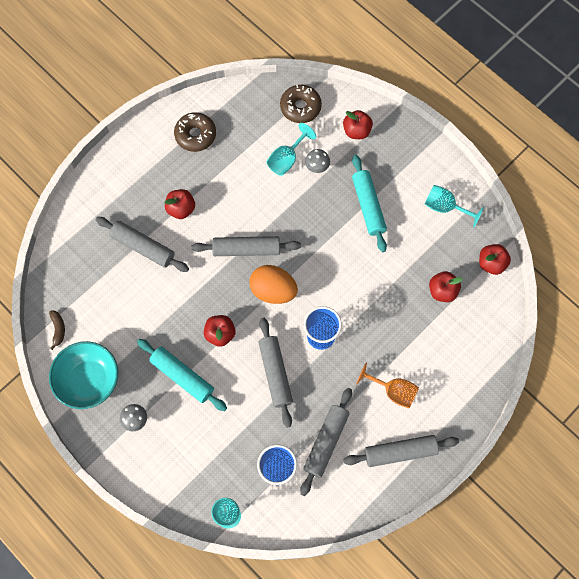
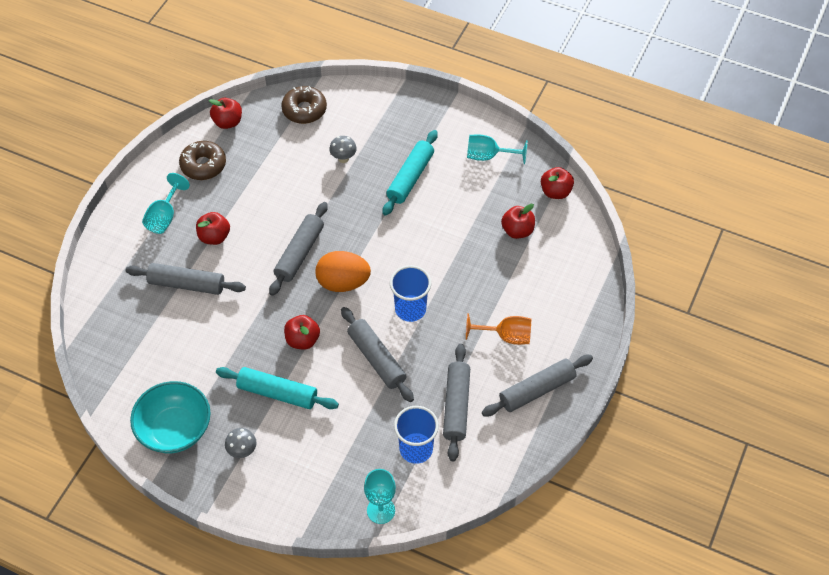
camera: 20 degrees left, 15 degrees down
(58, 329) = (121, 391): brown banana -> none
(246, 249) = (299, 253): grey rolling pin -> grey rolling pin turned 45 degrees counterclockwise
(286, 159) = (309, 160): turquoise goblet -> turquoise goblet (164, 217)
(356, 131) = (371, 115): red apple -> red apple (228, 122)
(368, 206) = (410, 177): turquoise rolling pin -> turquoise rolling pin turned 60 degrees clockwise

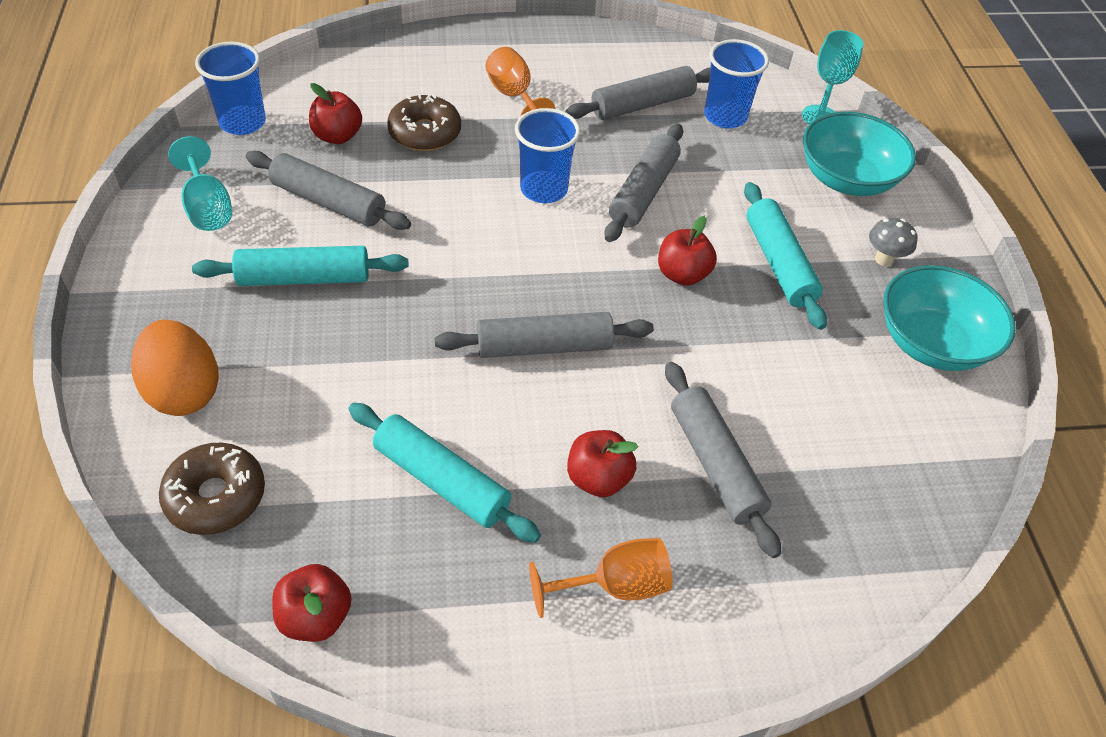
camera: 125 degrees left, 5 degrees down
(164, 217) = (615, 586): turquoise goblet -> orange goblet
(203, 165) = (453, 594): brown donut -> brown donut (425, 133)
(256, 183) = (442, 480): none -> turquoise rolling pin
(315, 482) = (847, 179): none -> turquoise bowl
(343, 158) = (310, 380): grey mushroom -> none
(343, 283) = (556, 273): orange egg -> orange egg (184, 391)
(537, 390) = (565, 54): grey rolling pin -> grey rolling pin (328, 202)
(555, 192) = (242, 122): red apple -> blue cup

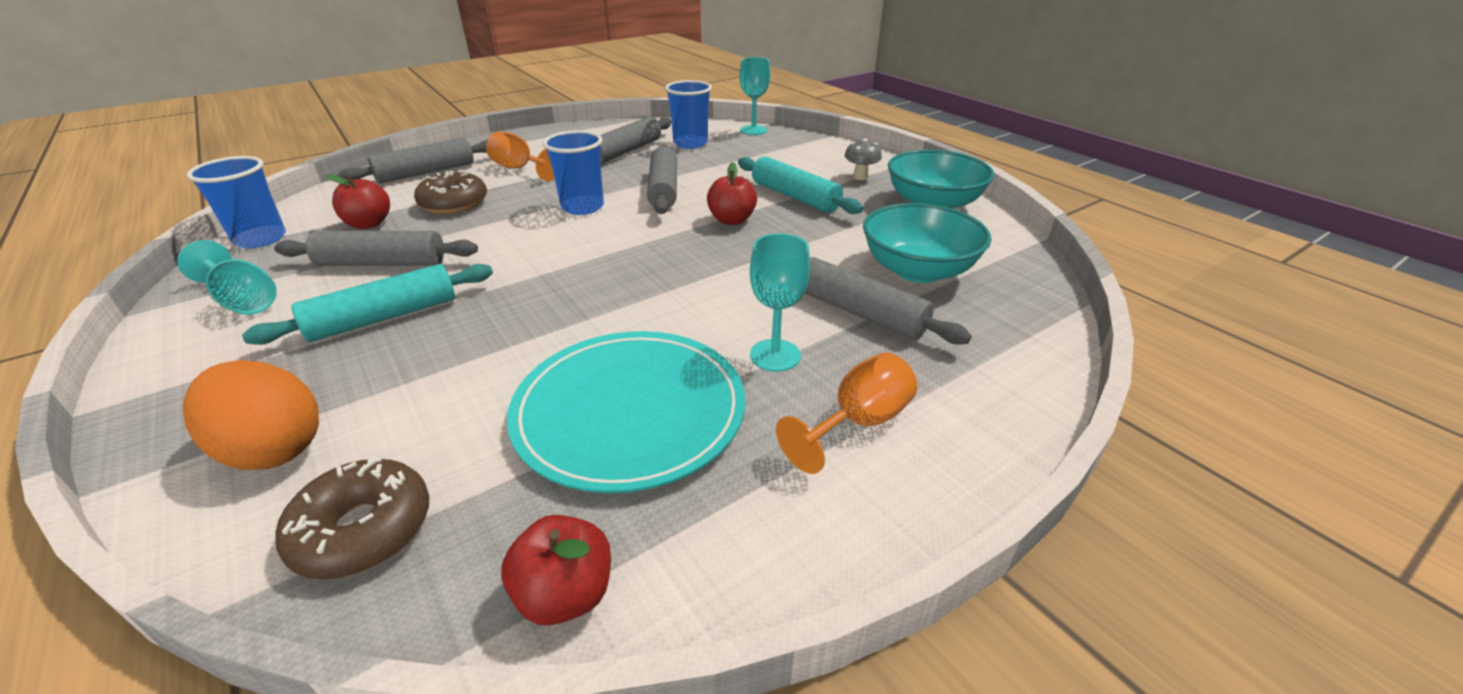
camera: 25 degrees left, 15 degrees down
(442, 480) = (630, 411): turquoise rolling pin -> turquoise plate
(544, 347) = (655, 290): grey rolling pin -> grey rolling pin (426, 172)
(598, 478) = (775, 355): red apple -> turquoise goblet
(847, 179) = (799, 150): turquoise bowl -> turquoise bowl (917, 270)

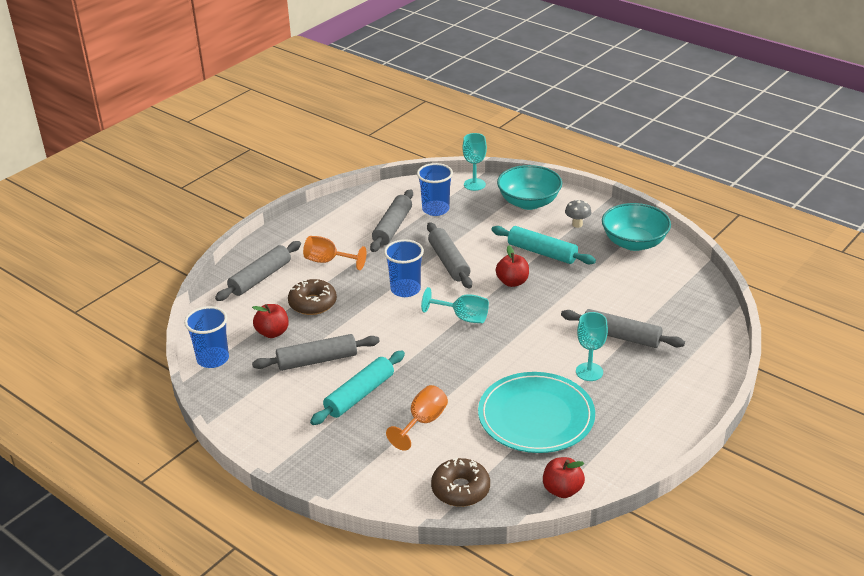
camera: 15 degrees left, 0 degrees up
(244, 301) = (263, 403): turquoise goblet -> turquoise goblet (463, 317)
(273, 448) = (382, 470): orange egg -> none
(858, 423) = (644, 398): orange goblet -> orange goblet (423, 422)
(917, 270) = (642, 300): turquoise bowl -> turquoise bowl (529, 202)

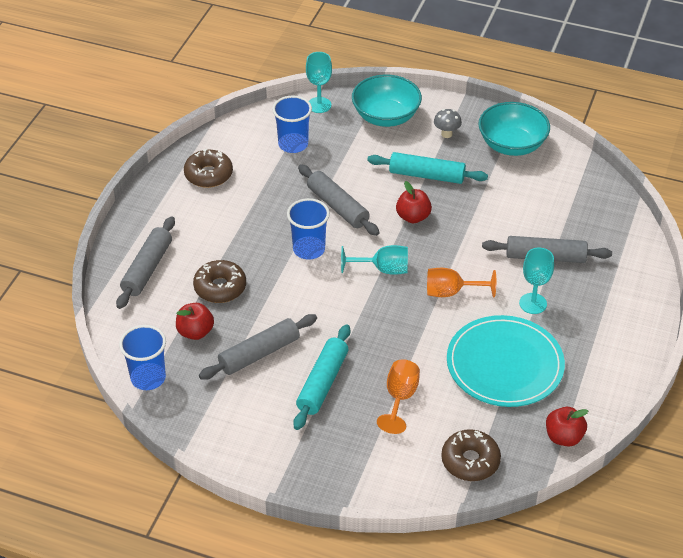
camera: 20 degrees left, 10 degrees up
(328, 261) = (210, 232): orange goblet -> orange goblet (451, 292)
(351, 219) = (208, 174): none -> brown donut
(393, 227) = (258, 176): grey rolling pin -> none

